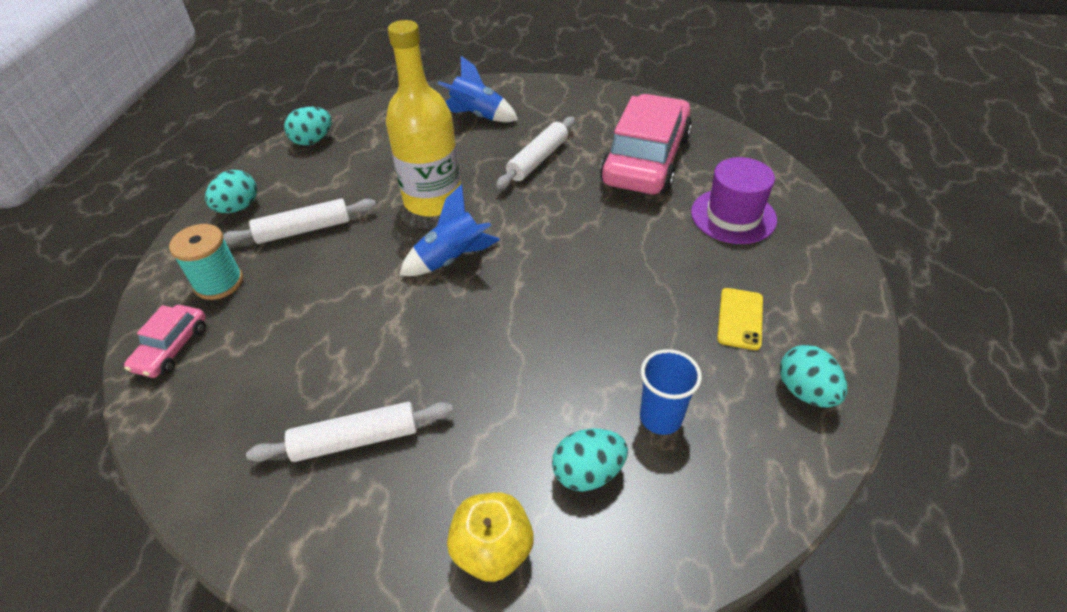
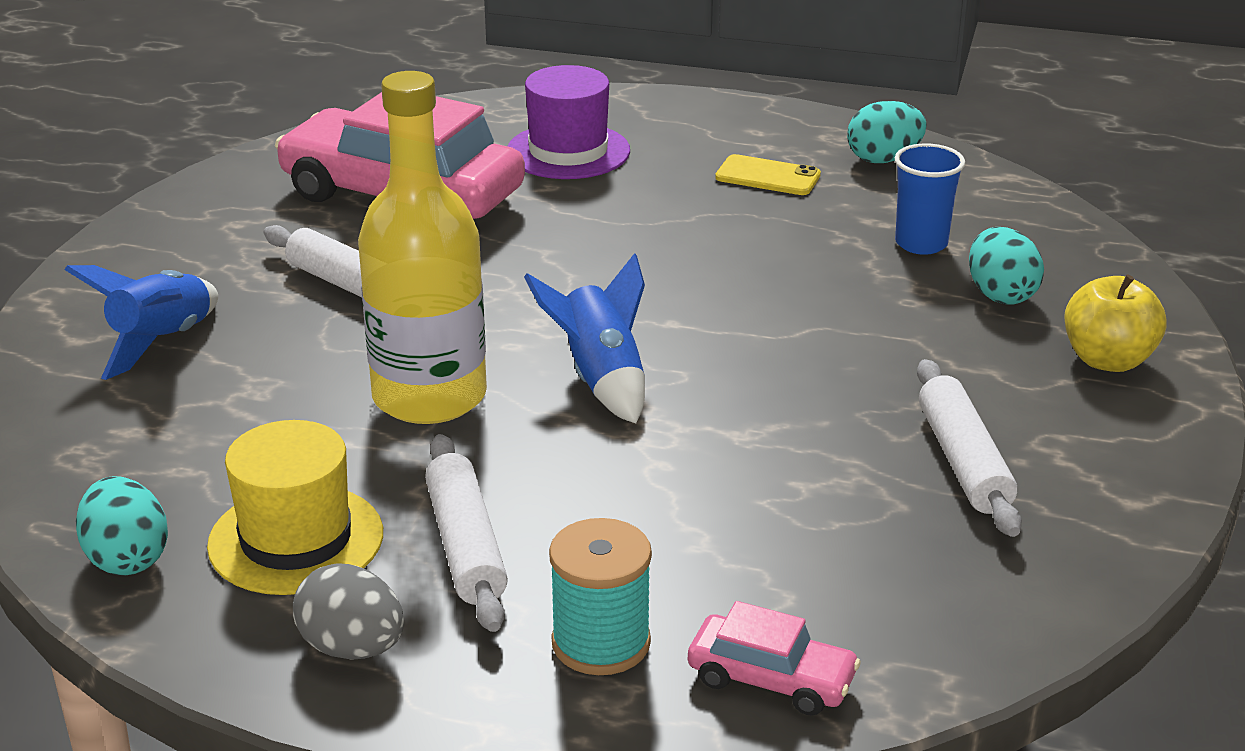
camera: 85 degrees left, 15 degrees down
(238, 208) = (352, 648): turquoise egg -> grey egg
(318, 180) = (296, 539): none -> yellow hat

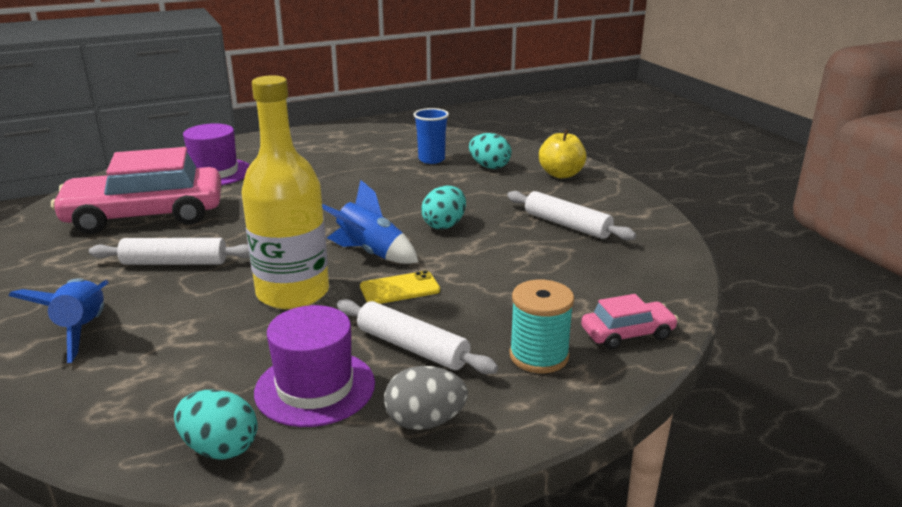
camera: 40 degrees left, 5 degrees down
(296, 539) = (315, 387): yellow hat -> purple hat
(767, 176) = (329, 156): yellow phone -> yellow phone (400, 289)
(883, 159) = (370, 136): turquoise egg -> turquoise egg (444, 225)

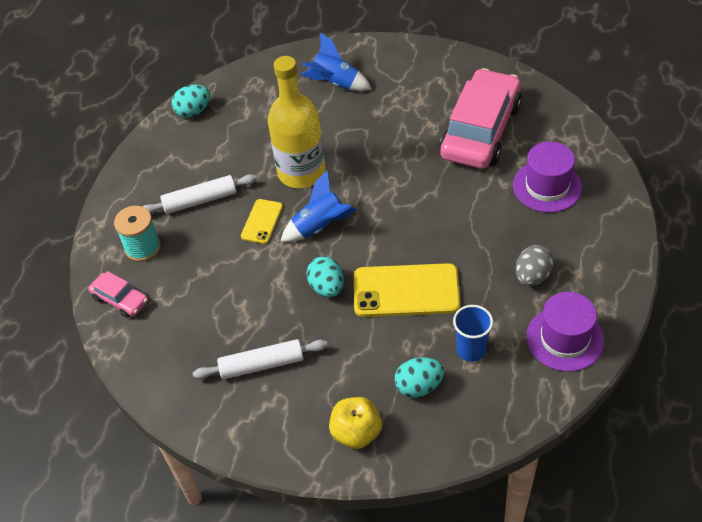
camera: 130 degrees right, 25 degrees up
(174, 263) = (388, 131): white rolling pin -> none
(315, 387) = (204, 152): purple hat -> purple hat (565, 339)
(403, 193) = (406, 291): none -> yellow phone
(425, 422) = (143, 180): grey egg -> grey egg (532, 276)
(627, 334) = (120, 299): pink car -> pink car turned 75 degrees counterclockwise

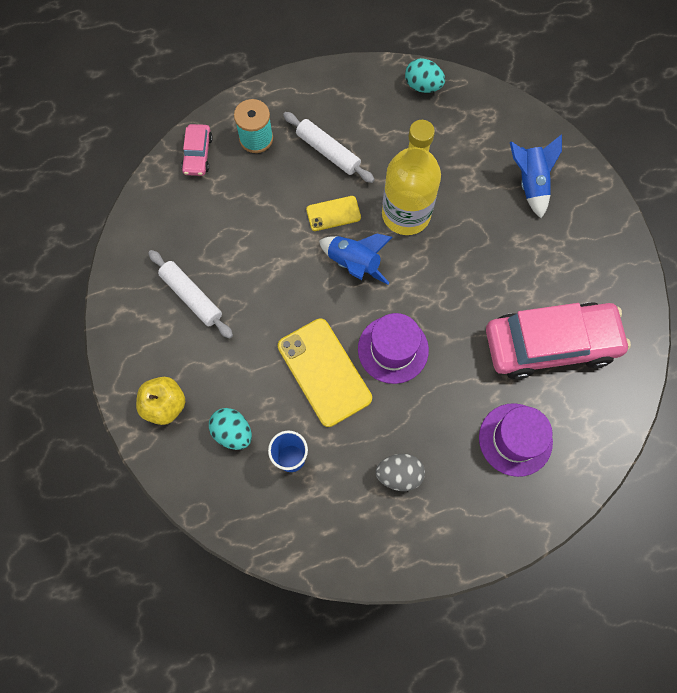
camera: 55 degrees right, 20 degrees up
(327, 287) = (293, 305): turquoise egg -> none
(565, 339) = (344, 534): purple hat -> purple hat (393, 349)

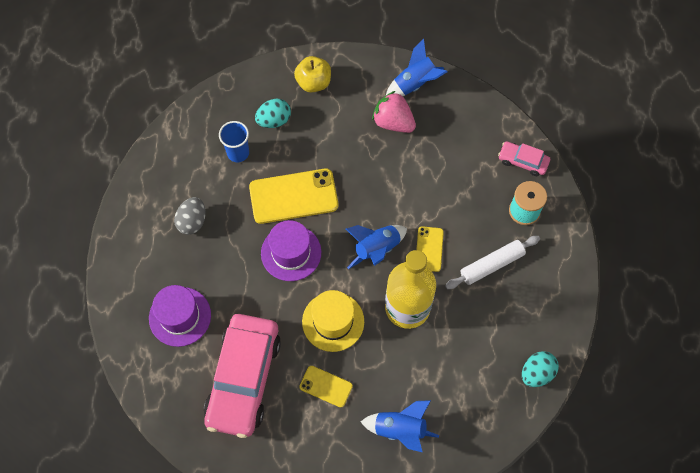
camera: 110 degrees right, 5 degrees down
(132, 290) = (415, 84): none -> blue rocket
(191, 297) = (393, 122): white rolling pin -> pink strawberry
(451, 279) = (333, 321): none -> yellow hat
(520, 262) = (326, 386): none -> yellow phone

